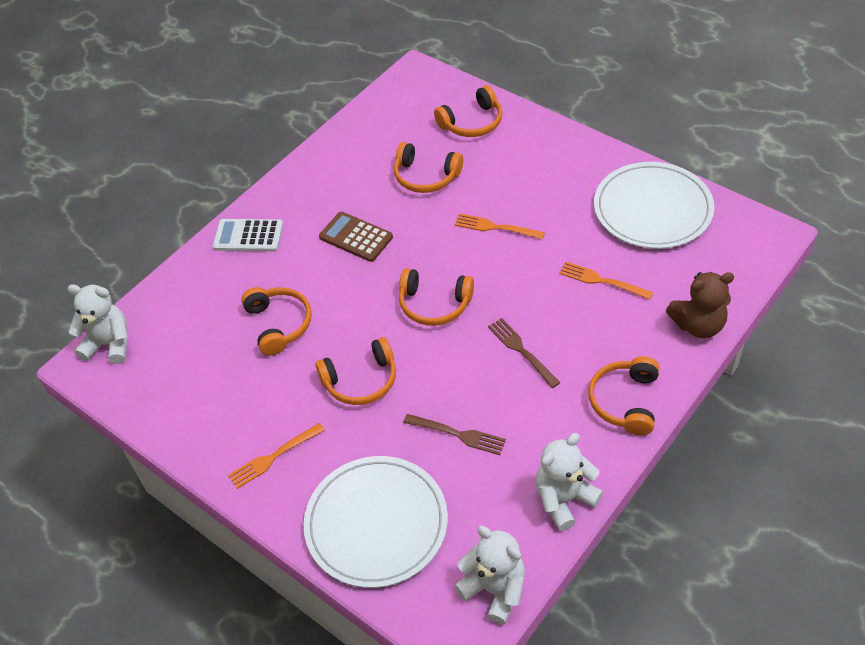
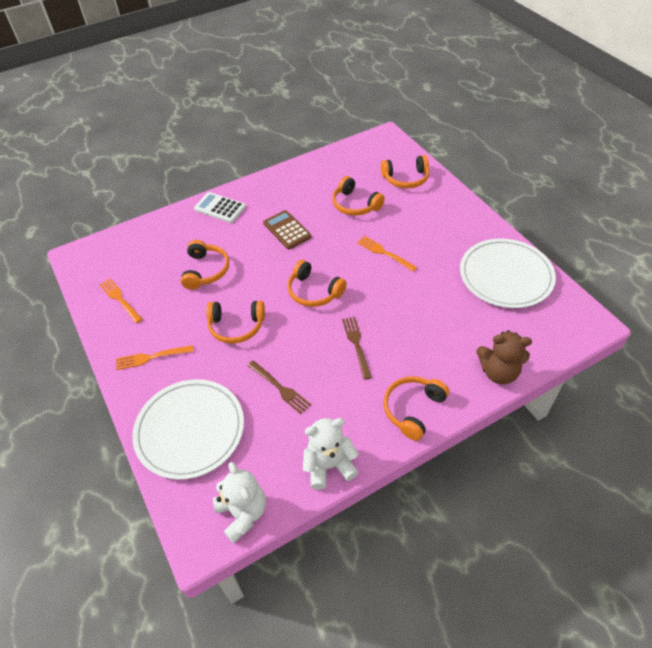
camera: 20 degrees right, 0 degrees up
(109, 344) = (98, 248): white teddy bear -> none
(602, 281) = (441, 315): orange fork -> orange fork (120, 299)

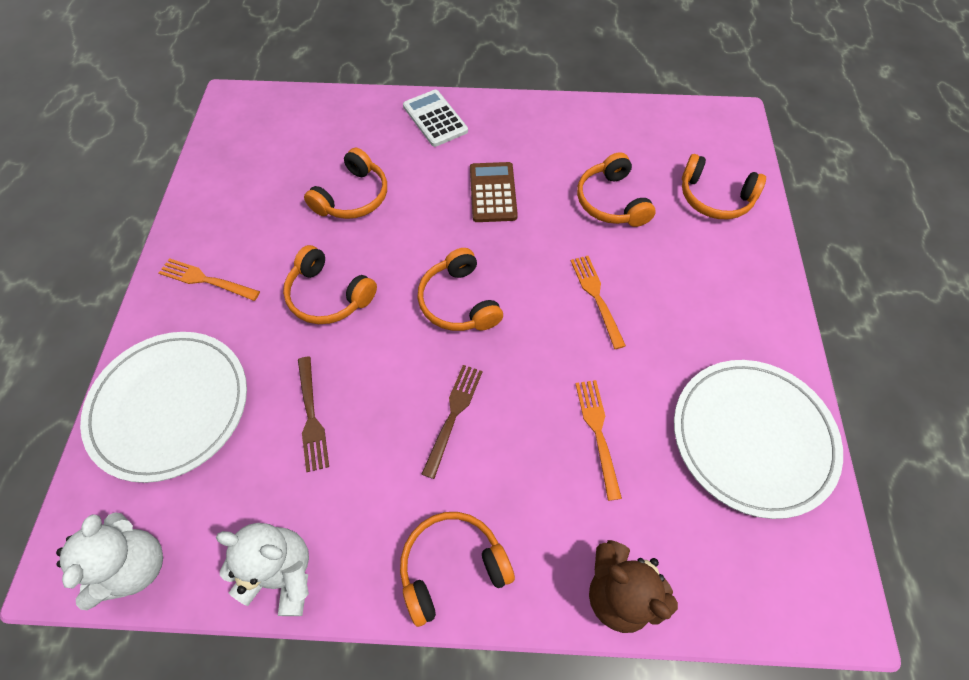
camera: 30 degrees right, 10 degrees up
(120, 299) = (233, 183): orange fork -> orange fork (598, 433)

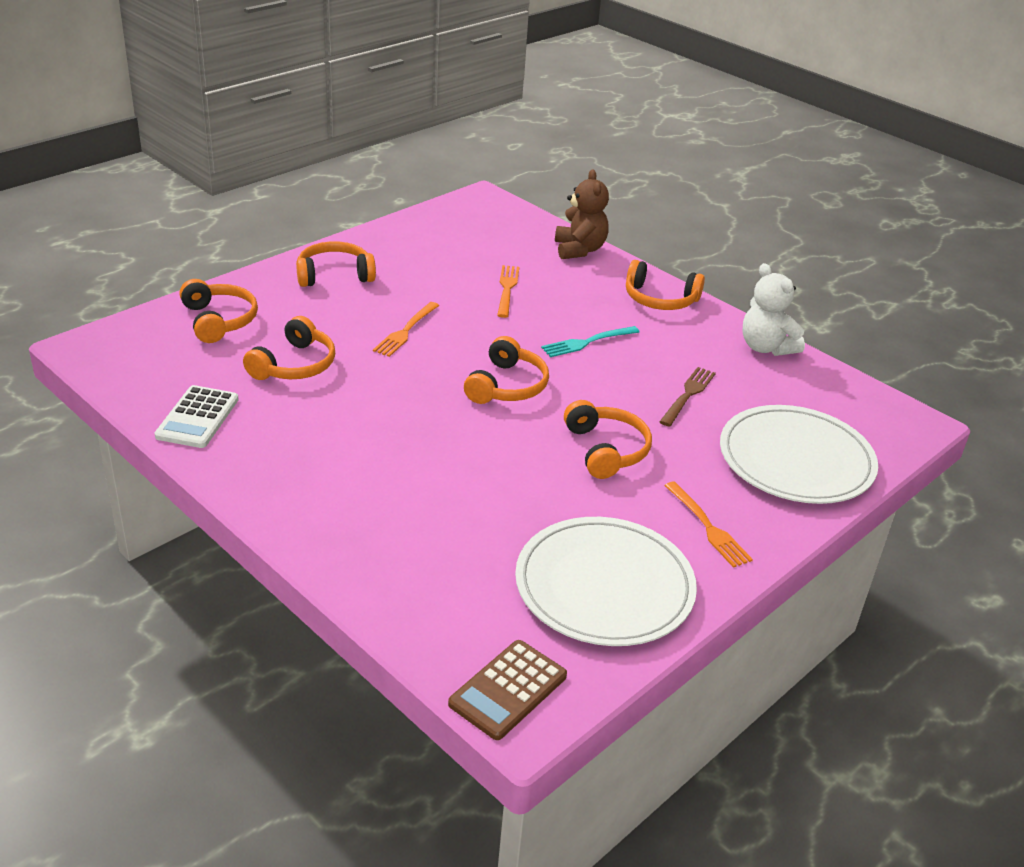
camera: 140 degrees left, 25 degrees down
(136, 566) = (863, 398): white teddy bear -> none
(353, 197) = (501, 507): orange headphones -> orange headphones (334, 275)
(435, 119) = (325, 523): white calculator -> white calculator (197, 418)
(453, 415) = (587, 342): brown fork -> turquoise fork
(493, 192) = (374, 429): brown calculator -> brown calculator (508, 690)
(598, 433) = (507, 289): orange fork -> orange fork turned 150 degrees clockwise
(752, 437) = (424, 243): white plate -> white plate (604, 586)

